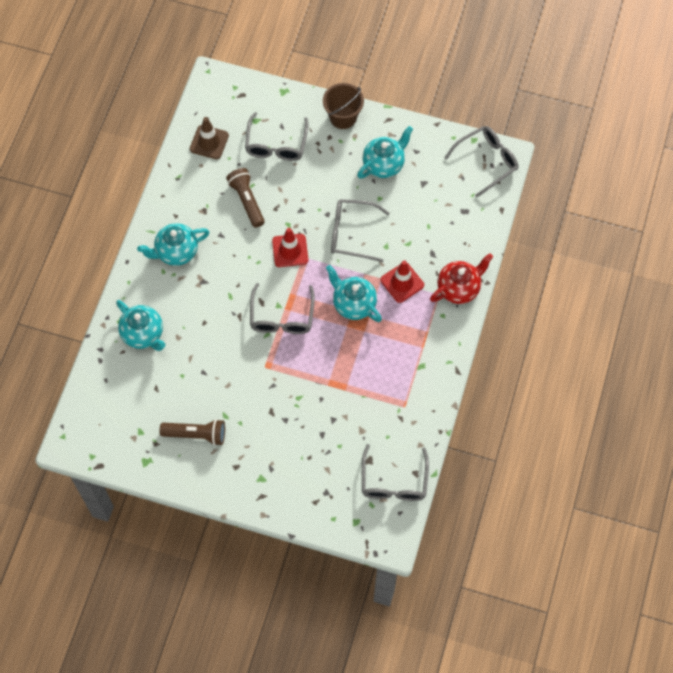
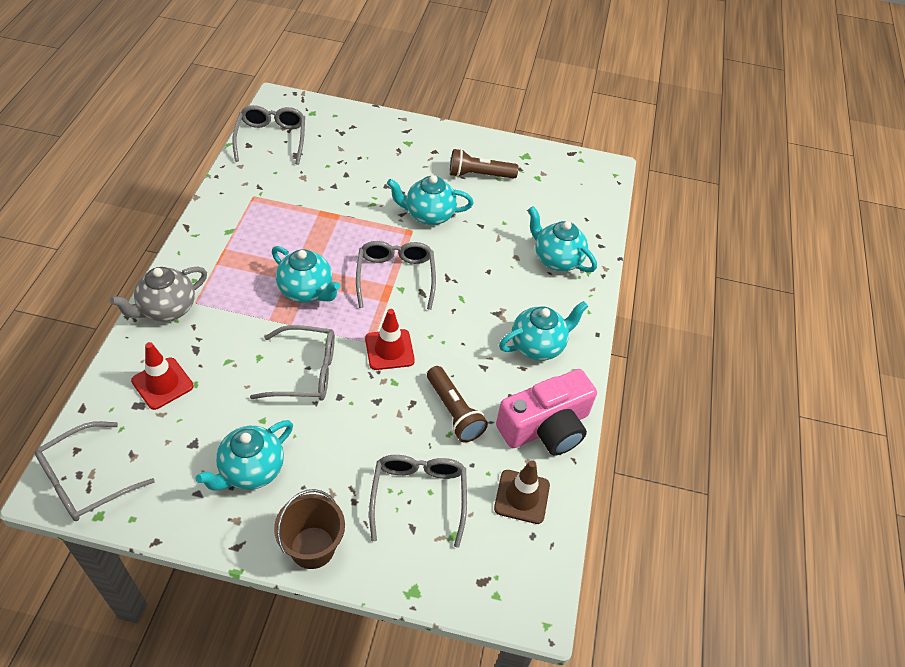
camera: 170 degrees right, 15 degrees down
(183, 188) = (546, 427): none -> pink camera
(248, 384) = (429, 215): none -> turquoise teapot
(402, 282) = (242, 315): red traffic cone -> red traffic cone (162, 383)
(459, 288) = (167, 309): red teapot -> grey teapot

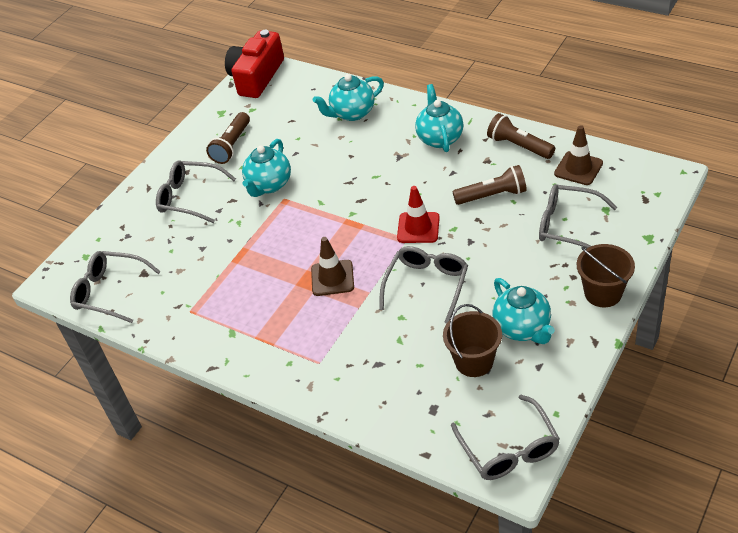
camera: 60 degrees left, 5 degrees down
(162, 383) = (412, 390): red traffic cone -> none
(167, 309) = (320, 385): grey teapot -> none
(202, 431) = (474, 361): none -> brown bucket
(306, 291) = (332, 278): turquoise teapot -> brown traffic cone
(395, 277) = (337, 215): grey glasses -> grey glasses (190, 197)
(546, 427) = (519, 146): pink camera -> brown flashlight
(589, 170) = (256, 77): none -> red camera

